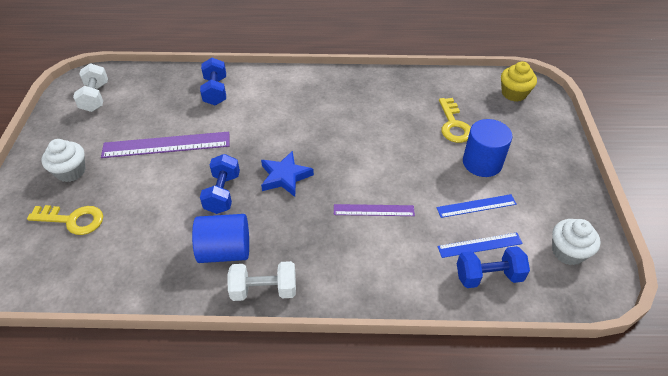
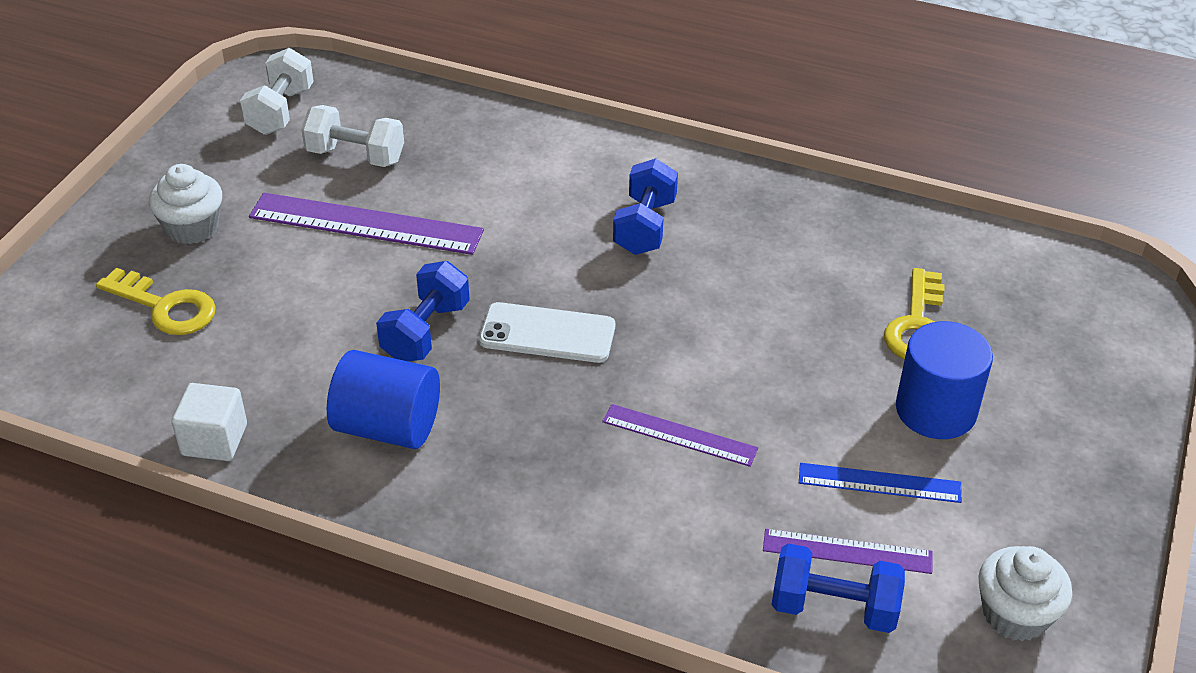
camera: 20 degrees right, 5 degrees down
(132, 288) = (214, 440): none -> white cube
(215, 91) = (492, 150): blue dumbbell -> blue dumbbell (644, 226)
(264, 290) = (423, 507): white dumbbell -> white dumbbell (355, 156)
(285, 177) = (547, 333): blue star -> white phone
(479, 245) = (847, 551): blue ruler -> purple ruler
(514, 93) = (1080, 297): yellow cupcake -> none

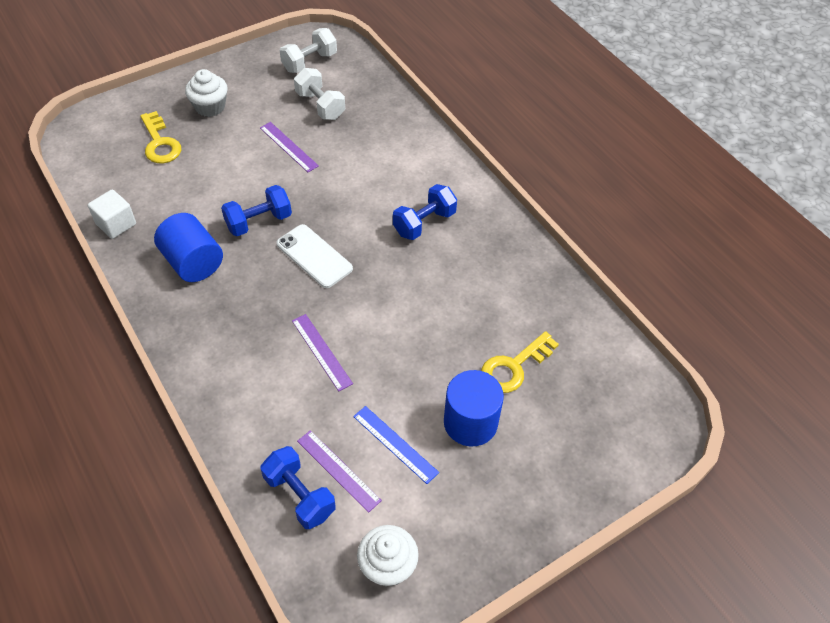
camera: 35 degrees right, 10 degrees up
(366, 224) = (288, 147): purple ruler -> purple ruler, size x0.58

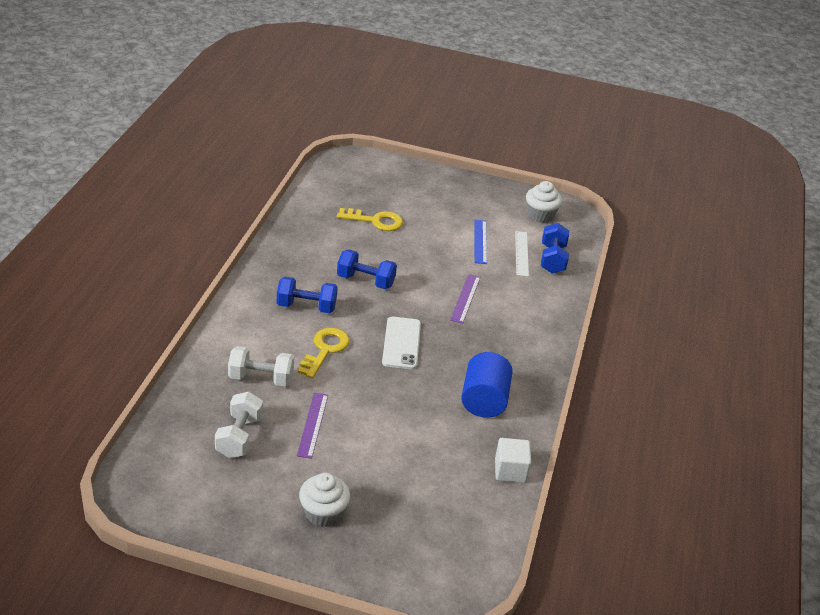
camera: 135 degrees left, 15 degrees down
(160, 143) = (404, 513): yellow key -> yellow key (325, 350)
(259, 221) = (408, 391): blue dumbbell -> blue dumbbell (365, 281)
(309, 62) = (183, 484): white dumbbell -> white dumbbell (261, 378)
(338, 470) = (521, 253): purple ruler -> white ruler
(470, 422) = (431, 222): blue cylinder -> none

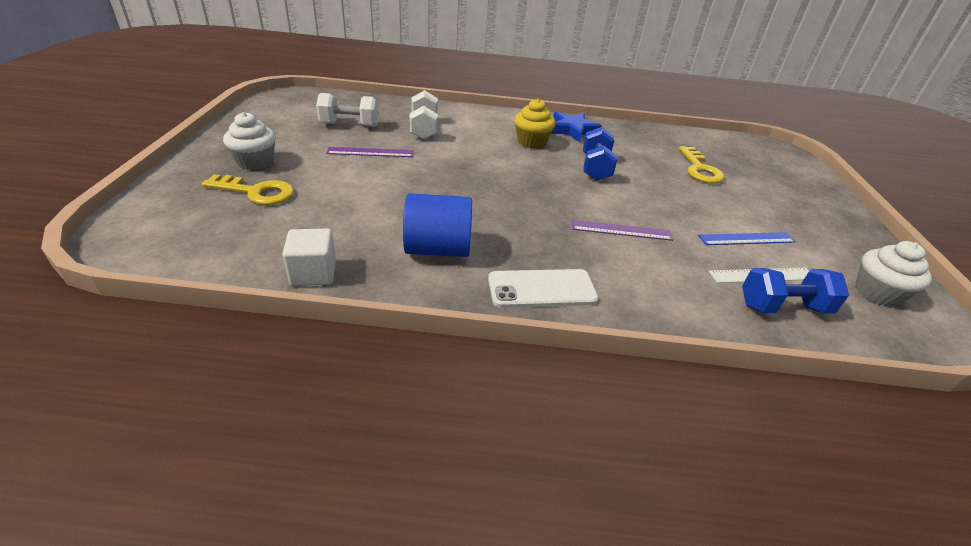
camera: 80 degrees right, 0 degrees up
(283, 271) = (572, 130): none -> blue star
(306, 307) = (531, 142): blue dumbbell -> yellow cupcake
(325, 350) = (476, 153): yellow key -> yellow key (256, 192)
(401, 343) = (510, 191): white phone -> white phone (542, 289)

